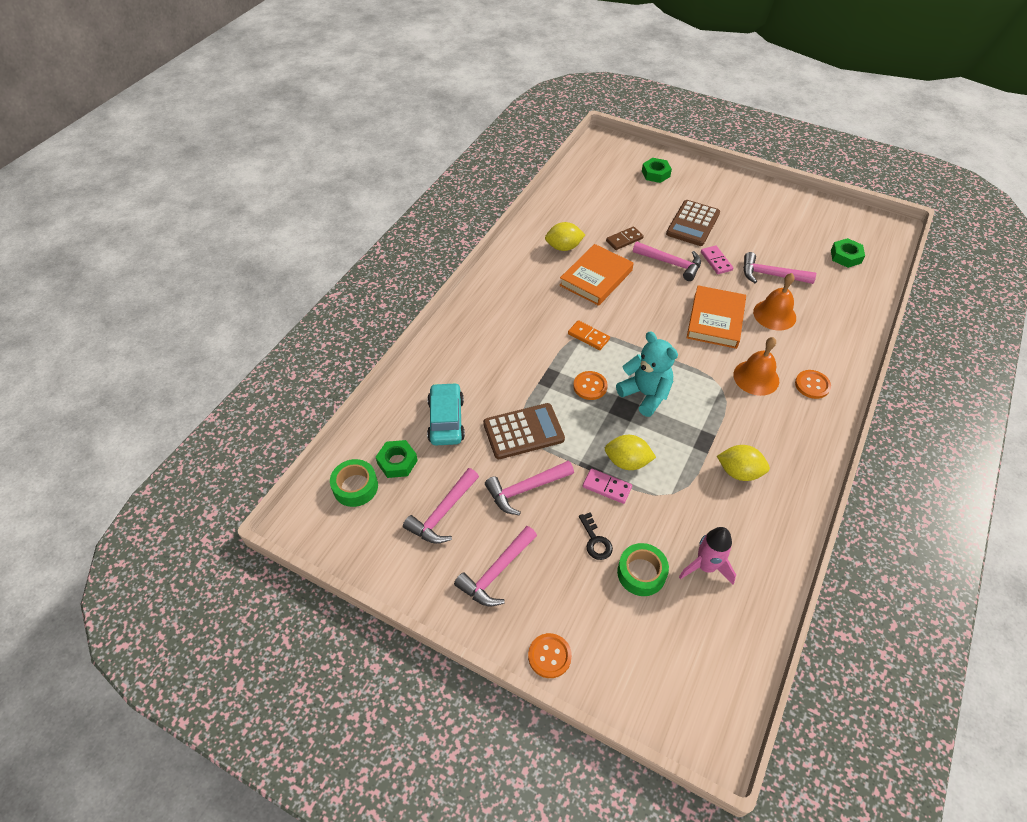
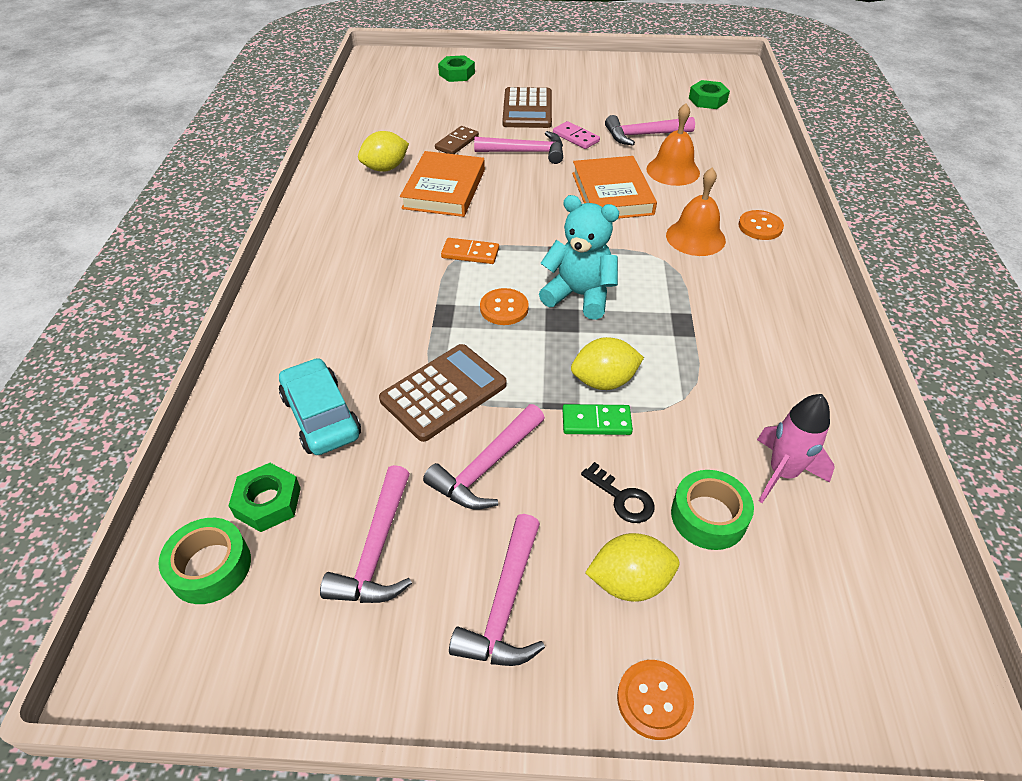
camera: 25 degrees left, 5 degrees down
(607, 487) = (596, 422): pink domino -> green domino
(739, 472) = (745, 344): yellow lemon -> yellow lemon (629, 582)

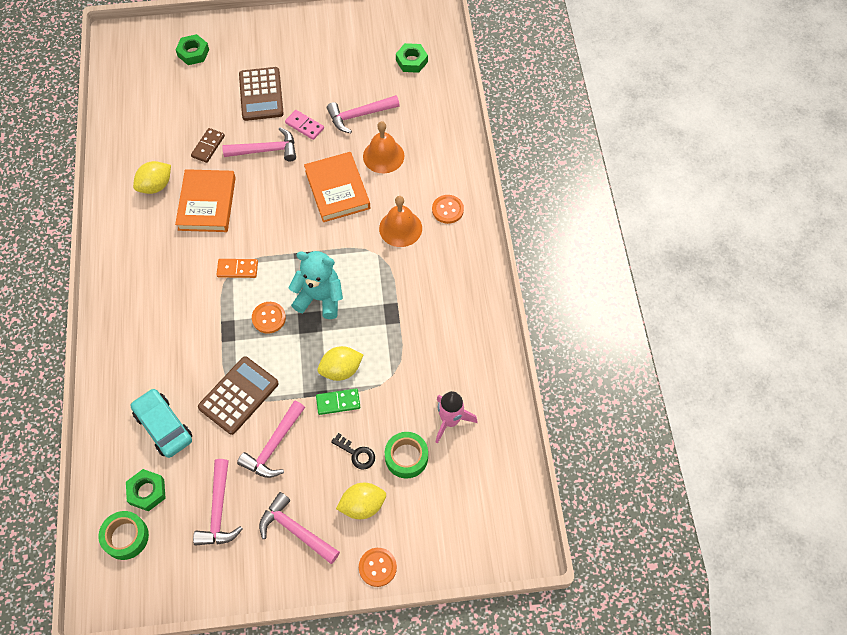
camera: 10 degrees left, 15 degrees up
(505, 604) = (296, 530): pink hammer -> pink hammer turned 120 degrees clockwise

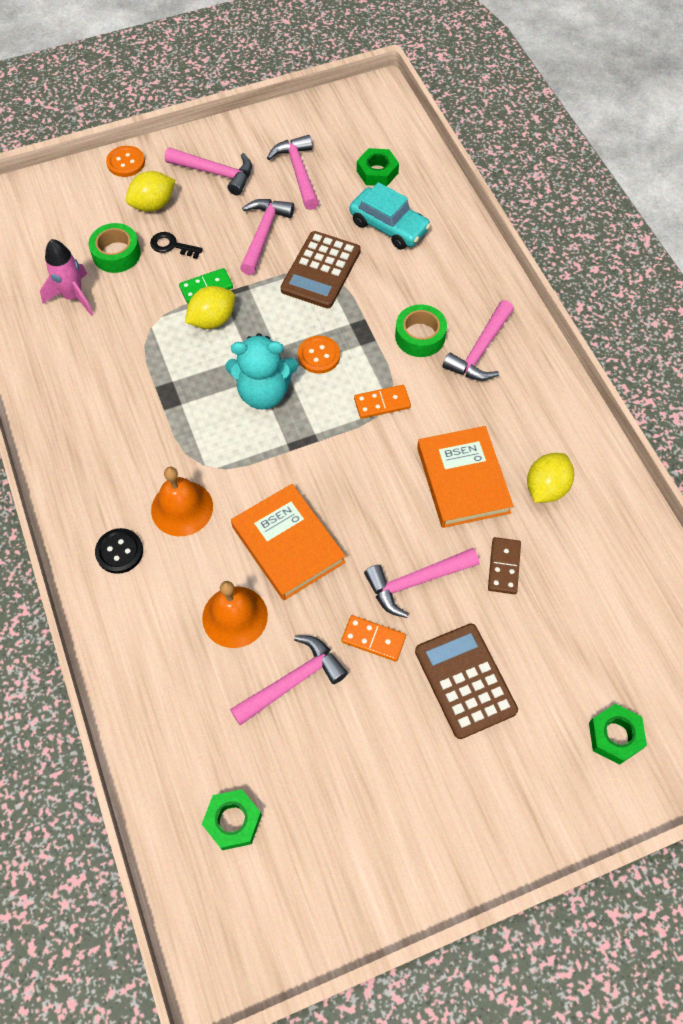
camera: 165 degrees right, 0 degrees up
(126, 537) = (379, 136): green tape -> green tape (420, 336)
(147, 293) = (480, 350): none -> pink hammer
(304, 126) = (373, 639): pink domino -> orange domino
(447, 210) = (119, 551): orange button -> black button

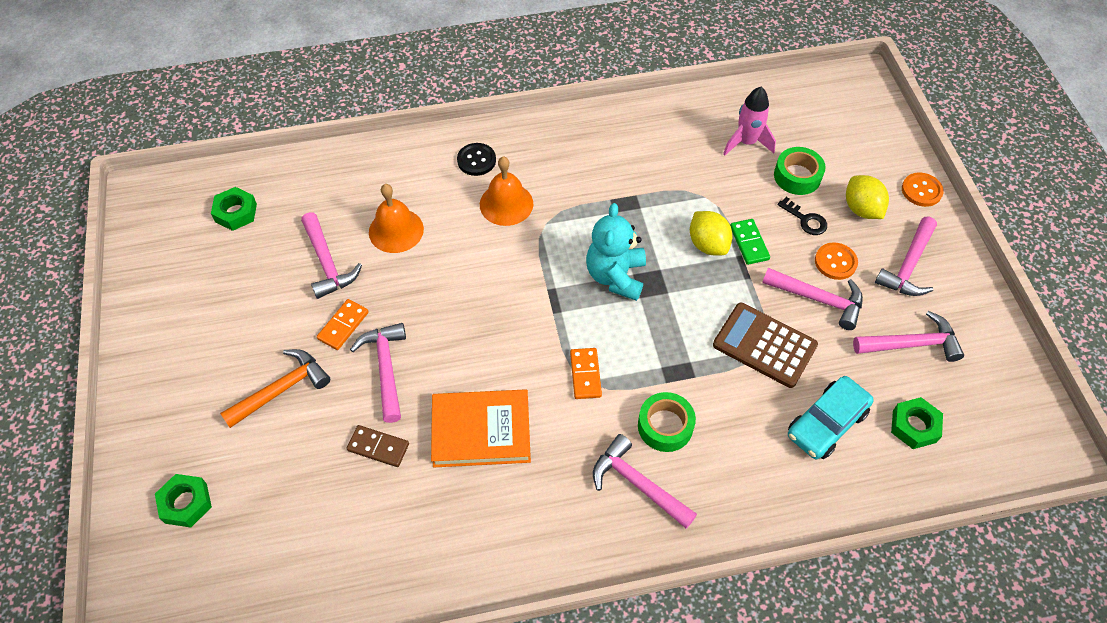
camera: 100 degrees right, 5 degrees down
(172, 246) = (805, 220): black key -> black key turned 105 degrees clockwise
(288, 544) = (451, 275): orange book -> none
(319, 356) = (652, 328): orange button -> orange button (835, 262)
(465, 681) = (281, 389): brown calculator -> orange hammer
(546, 488) = (453, 509): yellow lemon -> none

